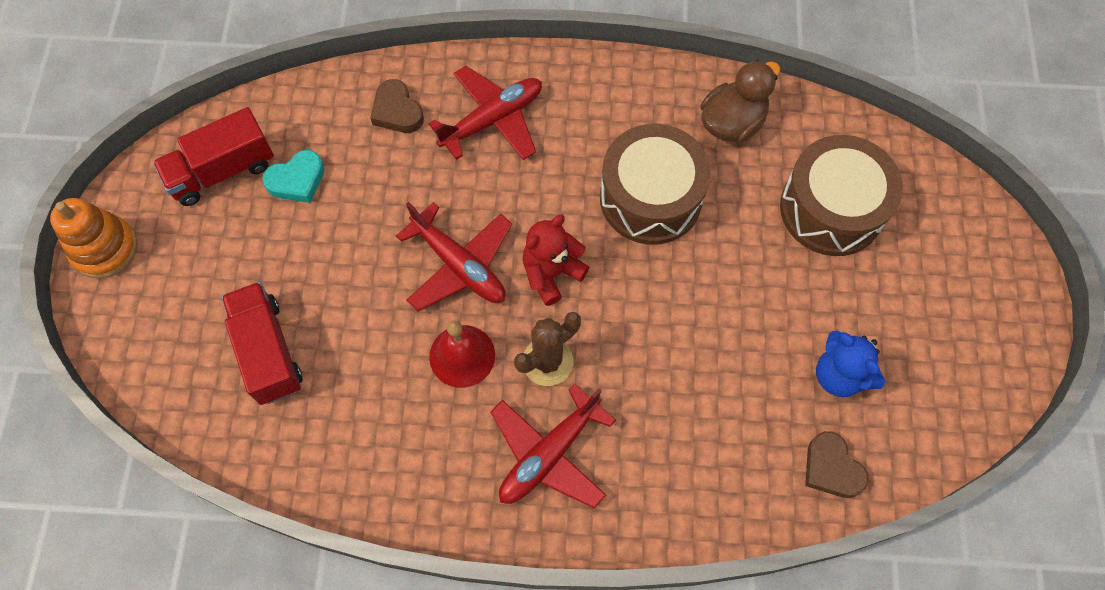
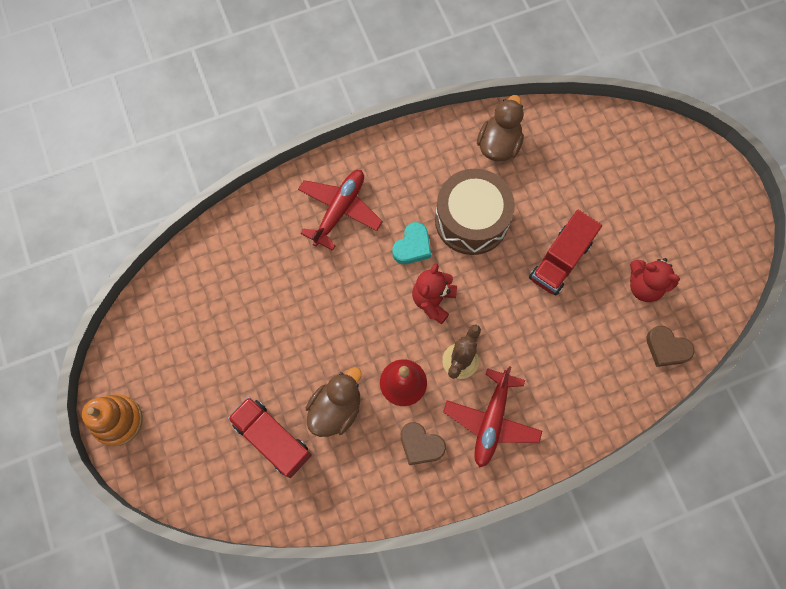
camera: 25 degrees left, 5 degrees up
(222, 171) = (170, 328): red truck -> red truck (560, 260)
(297, 180) = (227, 312): turquoise heart -> turquoise heart (412, 246)
(363, 350) = (336, 409): none -> brown duck
(397, 111) = (270, 232): brown heart -> brown heart (421, 445)
(459, 265) = (369, 322): red plane -> none
(831, 209) = (589, 177): brown drum -> none
(839, 375) = (644, 286): blue teddy bear -> red teddy bear

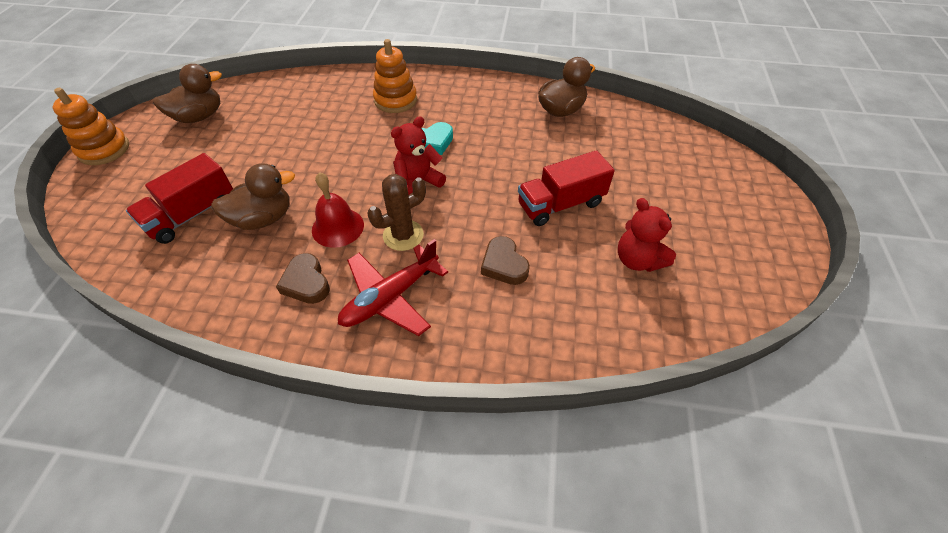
camera: 30 degrees right, 20 degrees down
(168, 333) = (199, 117): none -> brown duck
(272, 439) = (192, 214): red truck -> red truck turned 120 degrees counterclockwise
(339, 210) = (395, 100): red plane -> orange stacking toy
(471, 220) = (498, 145): brown drum -> none
(666, 348) = (630, 326): brown heart -> brown heart (504, 264)

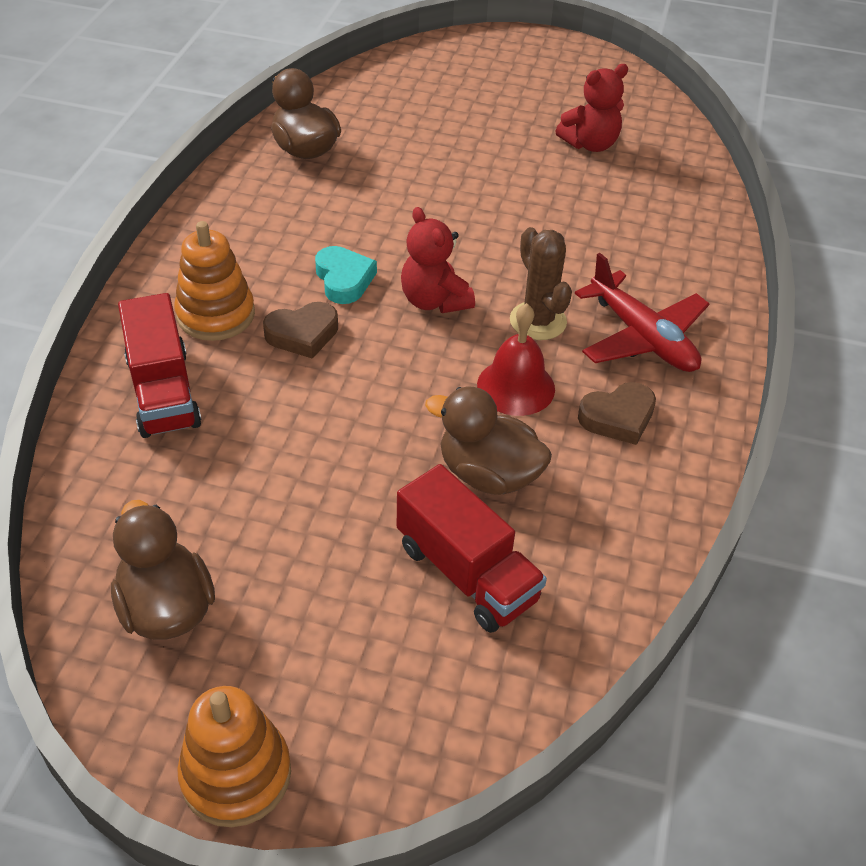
camera: 85 degrees left, 5 degrees down
(263, 219) = (488, 474): brown duck -> brown duck turned 45 degrees counterclockwise
(504, 264) = (593, 239): brown heart -> brown heart (302, 334)
(560, 204) = (497, 181): red truck -> red truck (163, 392)

